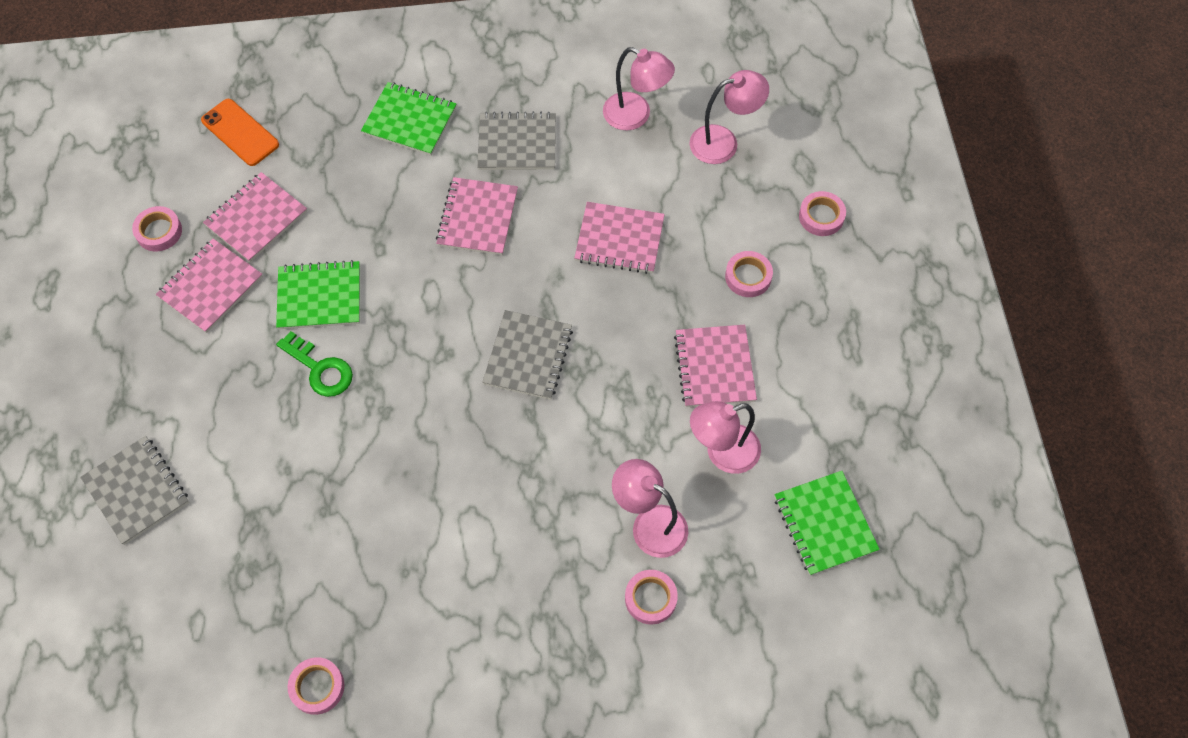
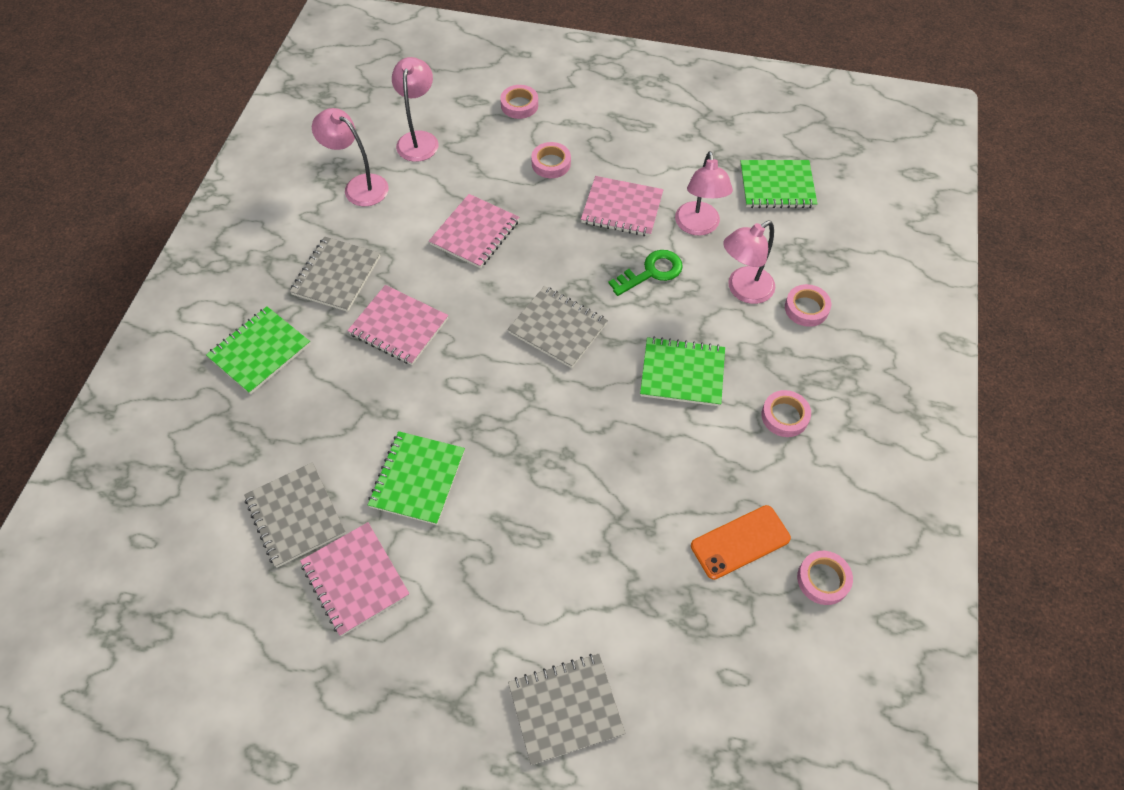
camera: 70 degrees left, 5 degrees down
(159, 231) = (258, 618): pink tape -> pink tape (784, 416)
(240, 132) = (178, 506): orange phone -> orange phone (740, 542)
(256, 218) = (295, 516): pink notebook -> grey notebook
(320, 369) = (498, 497): green key -> green key (651, 272)
(515, 491) = (682, 373): none -> green notebook
(636, 116) = (359, 186): pink lamp -> pink lamp turned 105 degrees counterclockwise

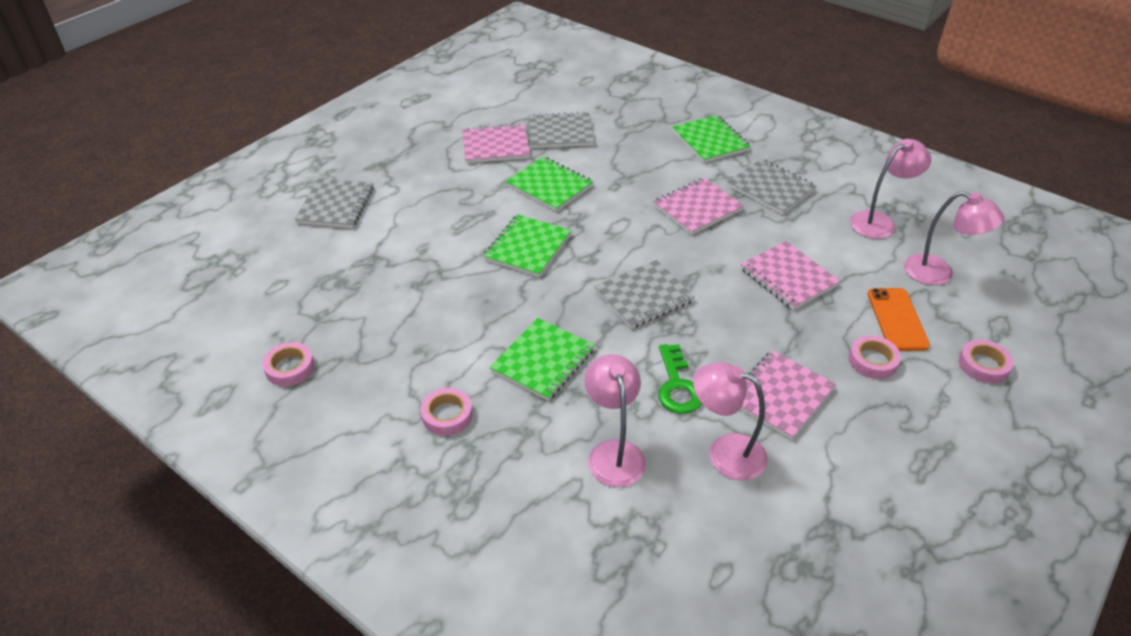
camera: 115 degrees right, 15 degrees down
(740, 542) = (362, 331): orange phone -> orange phone (897, 319)
(777, 186) = (762, 568): green notebook -> green notebook (527, 247)
(806, 308) = (558, 499): pink tape -> none

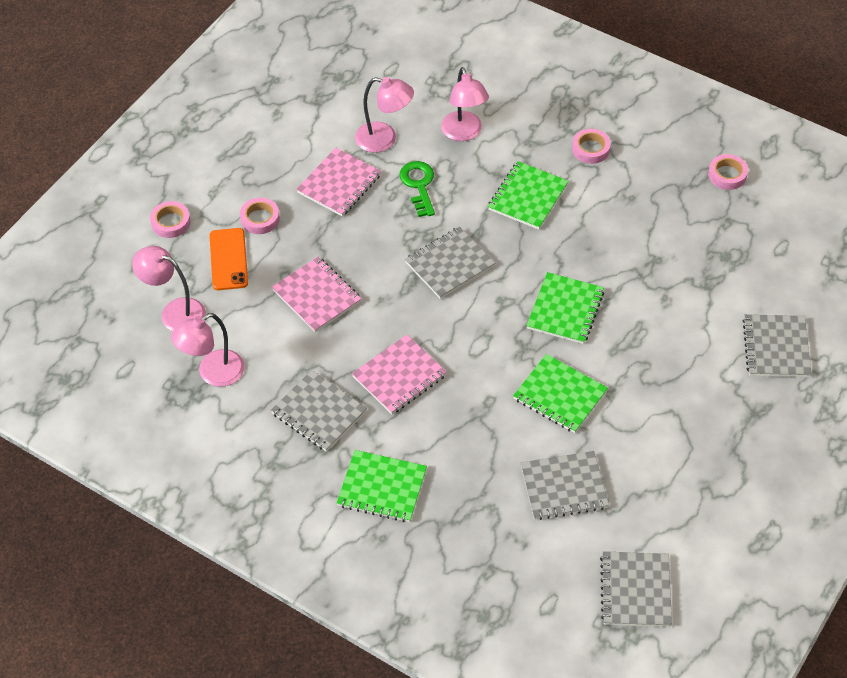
camera: 175 degrees right, 10 degrees up
(496, 146) = (635, 455): pink notebook -> none
(522, 82) = (635, 590): none -> grey notebook
(710, 141) = (382, 488): green notebook -> green notebook turned 45 degrees counterclockwise

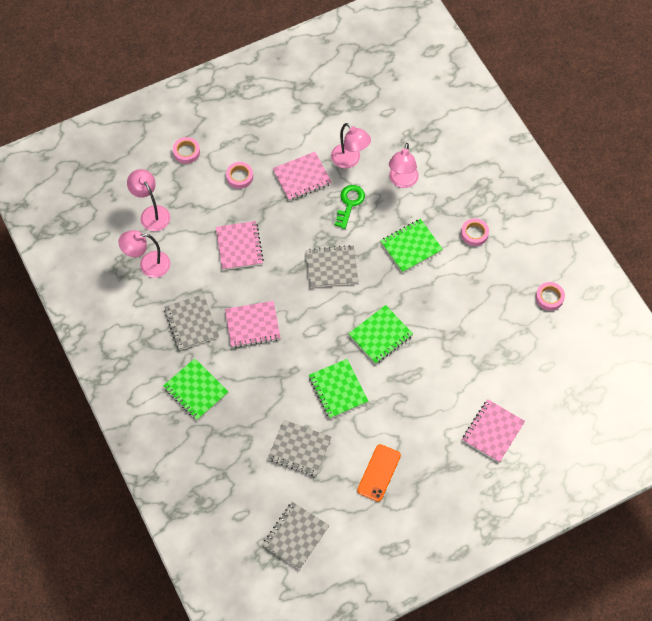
camera: 30 degrees right, 10 degrees up
(228, 259) = (204, 194): orange phone -> orange phone (379, 473)
(776, 347) = (492, 431): grey notebook -> pink notebook

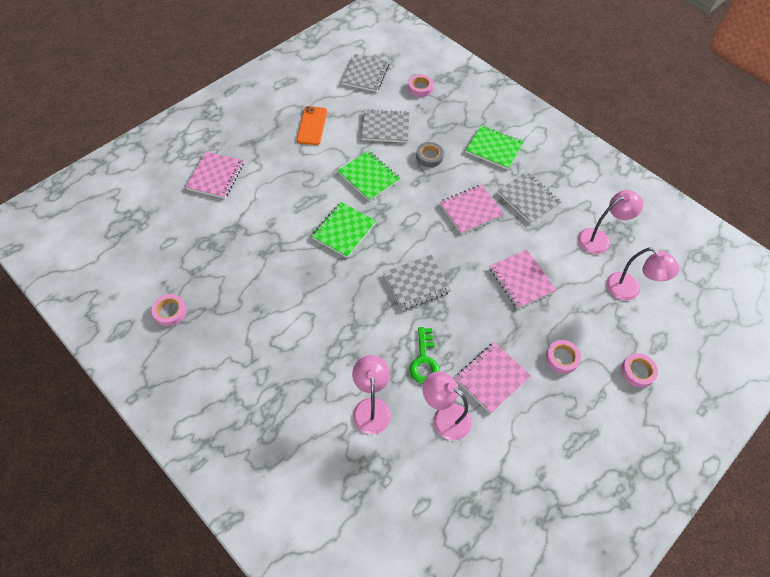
camera: 160 degrees right, 5 degrees down
(267, 398) = (429, 157): none -> grey tape
(411, 246) = (338, 328): green notebook -> none
(474, 233) = (268, 363): pink tape -> pink tape (420, 88)

